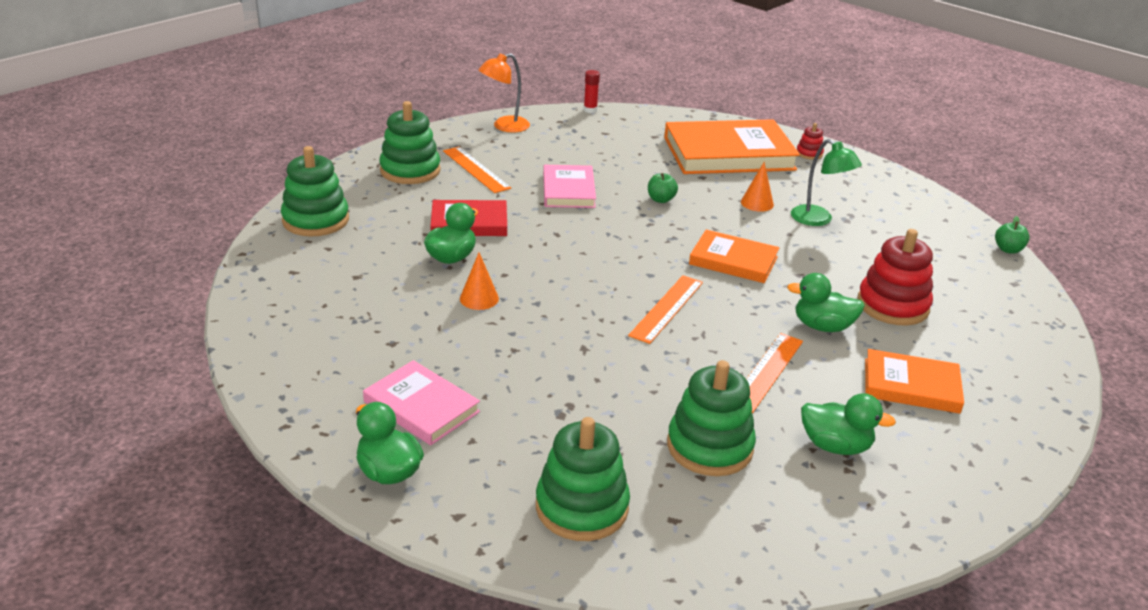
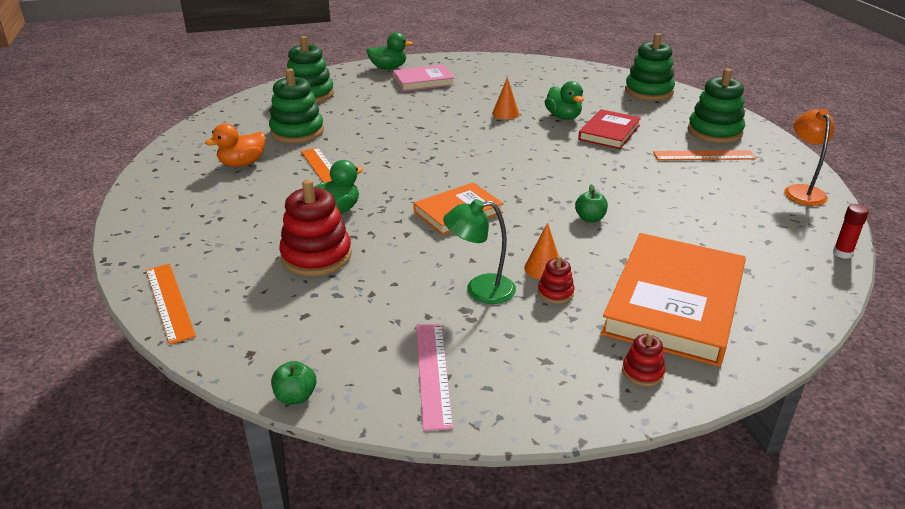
camera: 125 degrees right, 0 degrees up
(568, 190) = (638, 182): pink book -> none
(667, 308) = (428, 163): orange ruler -> orange ruler (169, 302)
(778, 193) = (555, 292): none -> red stacking toy
(835, 446) = (242, 163): green duck -> orange duck
(911, 385) = (238, 213): orange book -> none
(915, 212) = (433, 373): none -> pink ruler

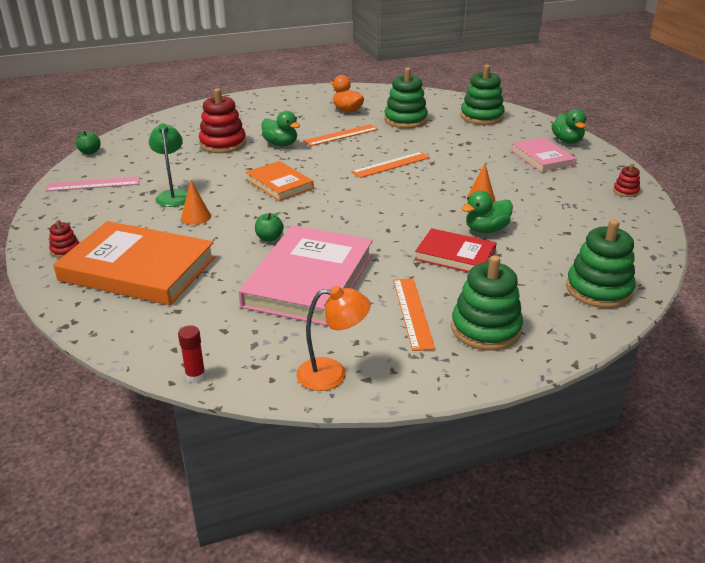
camera: 85 degrees right, 0 degrees up
(169, 302) = (182, 115): orange ruler -> orange ruler (391, 165)
(555, 292) = (164, 221): red stacking toy -> red stacking toy (626, 191)
(667, 198) = (309, 280): none -> pink book

